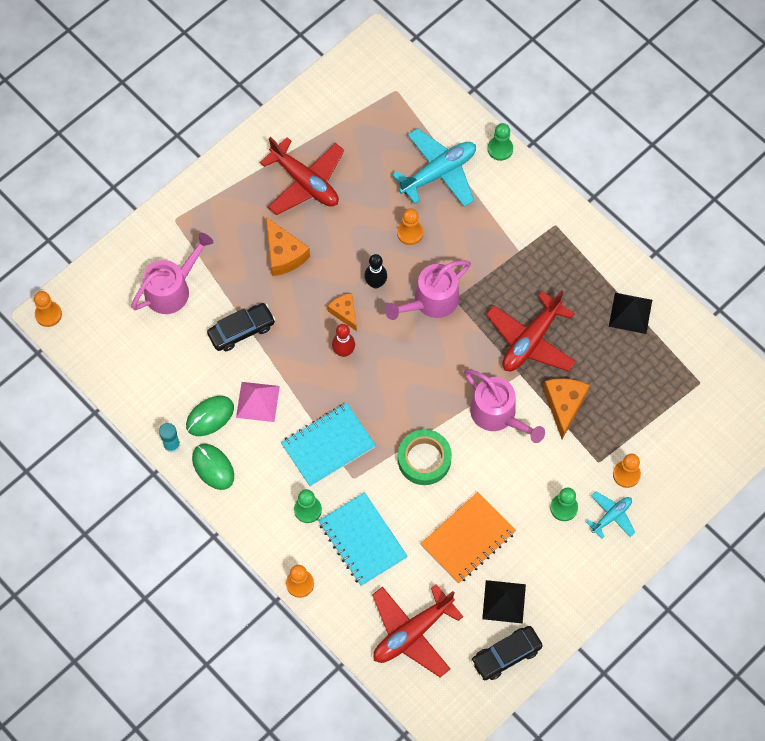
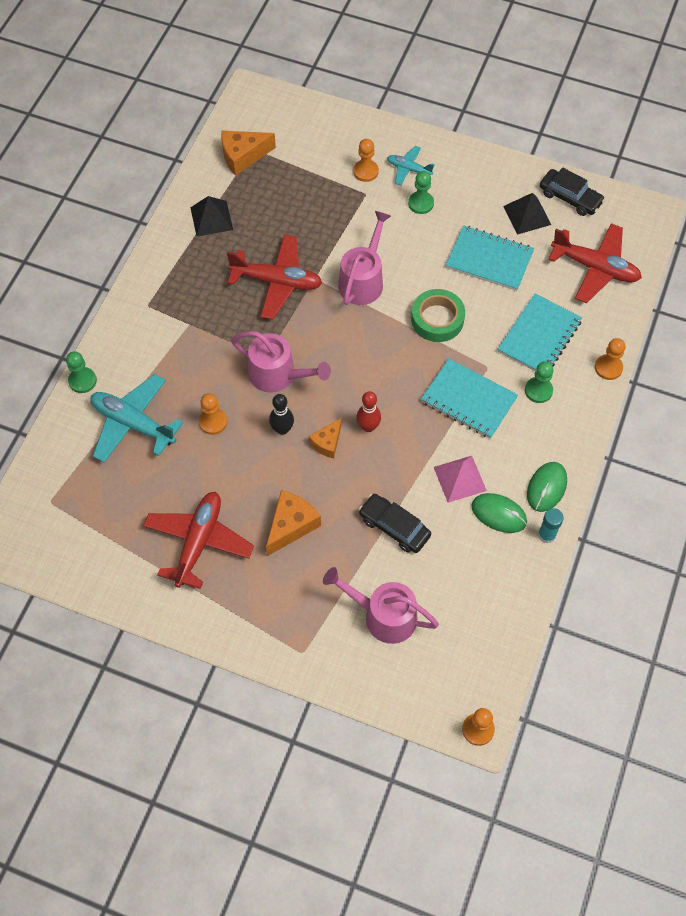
camera: 115 degrees left, 5 degrees down
(468, 538) = (489, 260): orange notebook -> turquoise notebook
(564, 405) = (327, 235): orange cheese -> orange cheese (243, 156)

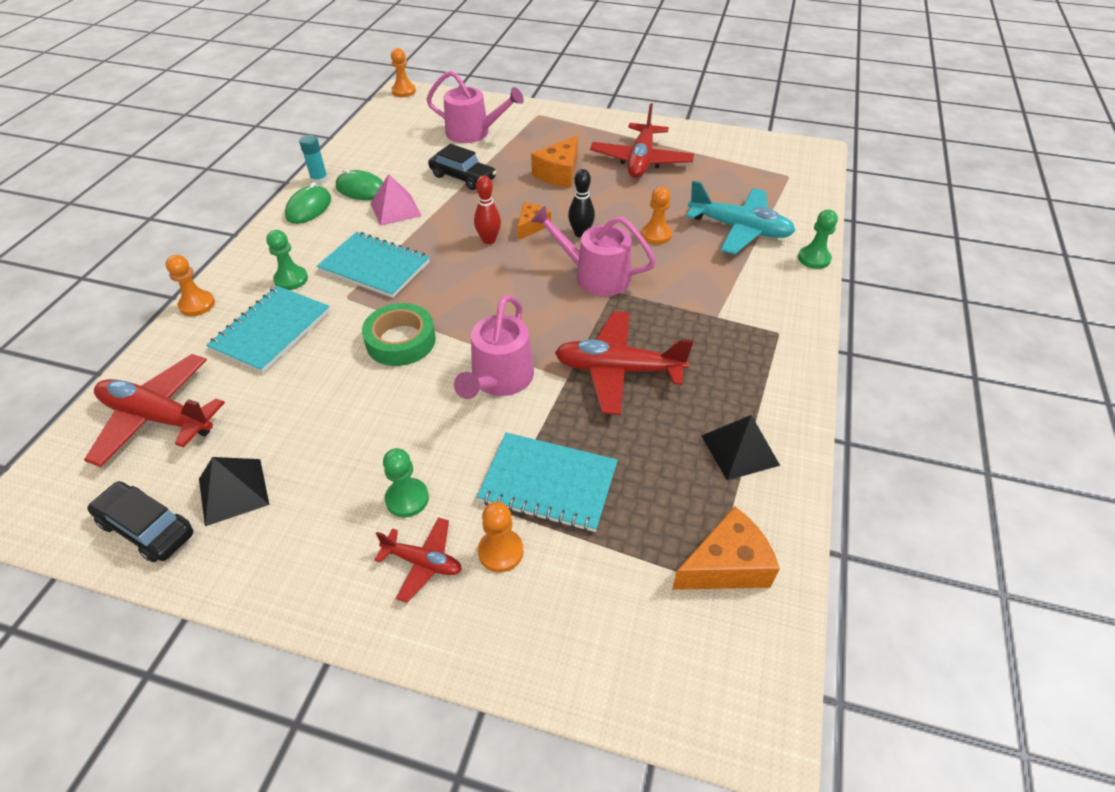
camera: 175 degrees right, 15 degrees down
(408, 169) = (423, 562): turquoise plane -> red plane
(489, 260) = (313, 418): turquoise notebook -> turquoise notebook (548, 483)

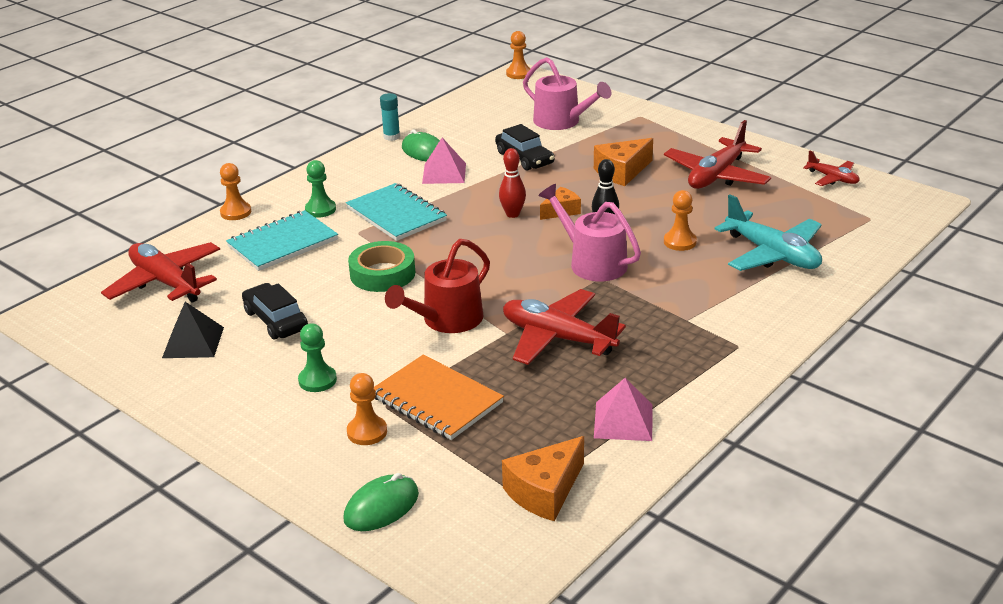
camera: 25 degrees right, 15 degrees down
(147, 528) = (122, 348): black car -> black car (276, 320)
(309, 208) = (368, 158): green mouse -> green mouse (381, 507)
(423, 562) = (303, 422): red plane -> red plane (833, 178)
(499, 379) = (447, 320): pink watering can -> red watering can
(548, 483) = (436, 400): turquoise notebook -> orange notebook
(726, 565) = (545, 491): orange cheese -> orange cheese turned 135 degrees clockwise
(740, 450) = (623, 421): black pyramid -> pink pyramid
(814, 258) = (832, 295): green pawn -> none

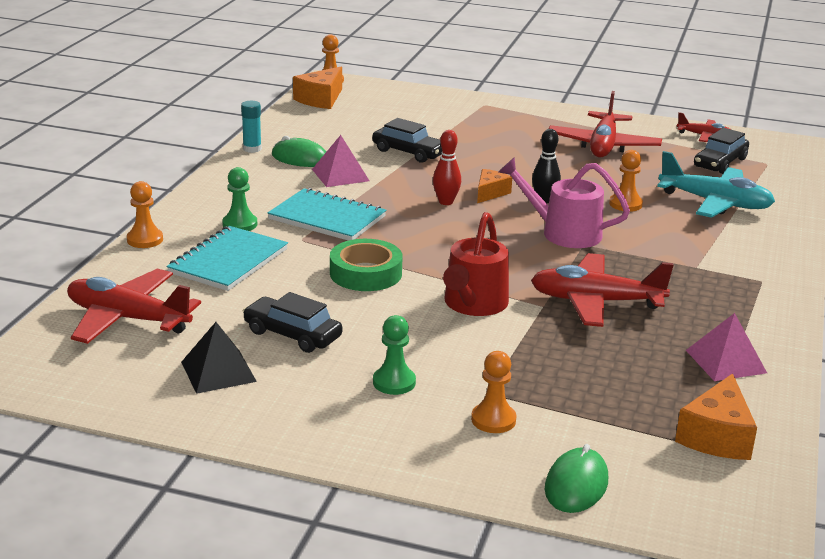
camera: 25 degrees left, 5 degrees down
(436, 400) = (534, 377): orange notebook -> none
(561, 122) = (414, 117): pink watering can -> none
(622, 172) = (514, 153): orange cheese -> orange cheese (321, 99)
(820, 210) = (720, 163): none -> black car

